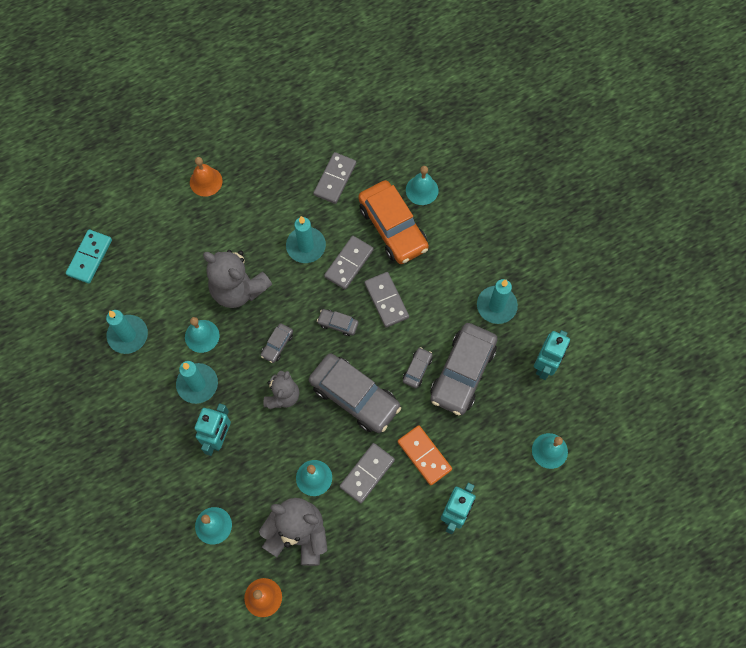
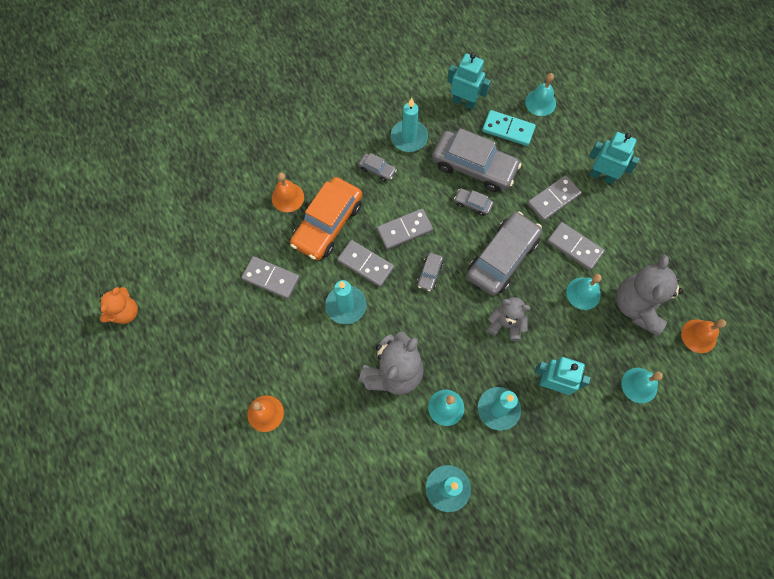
camera: 90 degrees left, 0 degrees up
(90, 257) = (355, 542): turquoise domino -> turquoise domino (508, 129)
(277, 345) = (453, 330): grey car -> grey car (377, 170)
(304, 62) = (125, 312): none -> orange teddy bear
(393, 227) = (327, 224): orange car -> orange car turned 150 degrees clockwise
(422, 190) = (288, 197): turquoise bell -> orange bell
(424, 456) = (553, 199): orange domino -> grey domino

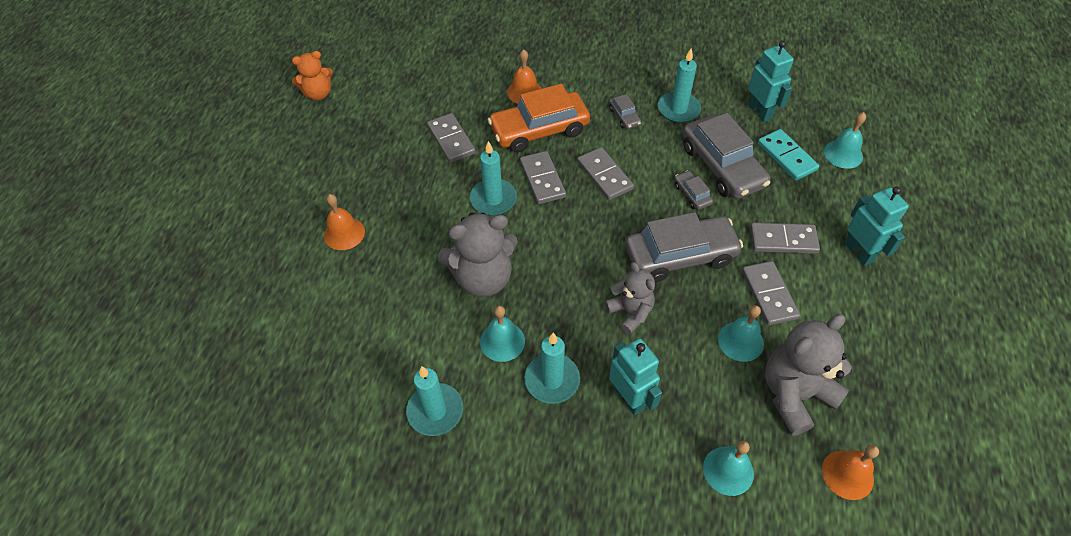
camera: 40 degrees right, 15 degrees down
(404, 230) = (604, 175): grey domino -> grey domino turned 45 degrees clockwise
(429, 274) = (594, 223): grey car -> none

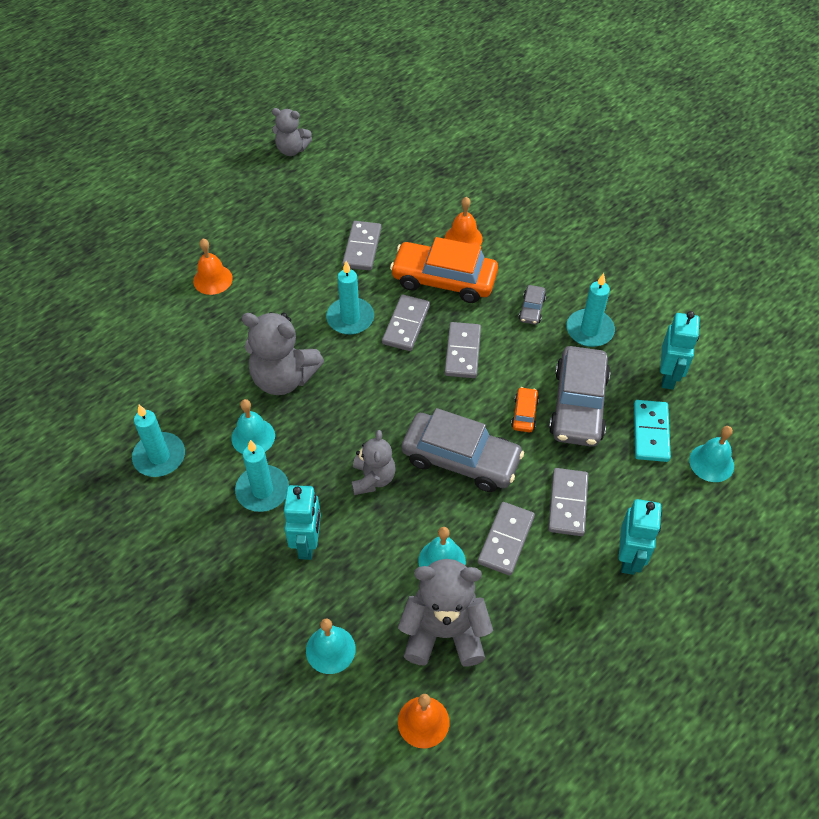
camera: 35 degrees right, 0 degrees up
(318, 94) = (292, 149): orange teddy bear -> grey teddy bear
(692, 194) = (524, 414): grey car -> orange car
(783, 240) = (567, 503): grey domino -> grey domino turned 60 degrees clockwise

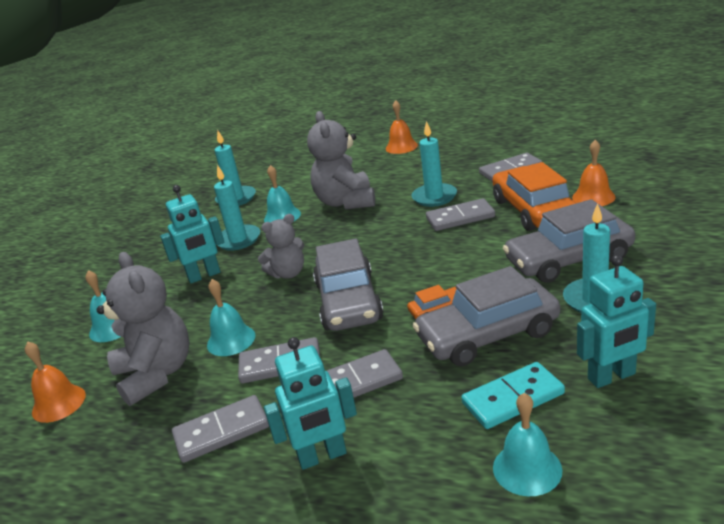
camera: 65 degrees right, 25 degrees down
(292, 149) = (559, 113): grey teddy bear -> none
(462, 352) = (467, 251): grey domino -> grey domino (221, 431)
(531, 309) = (568, 259): grey car -> grey car, size x2.25

